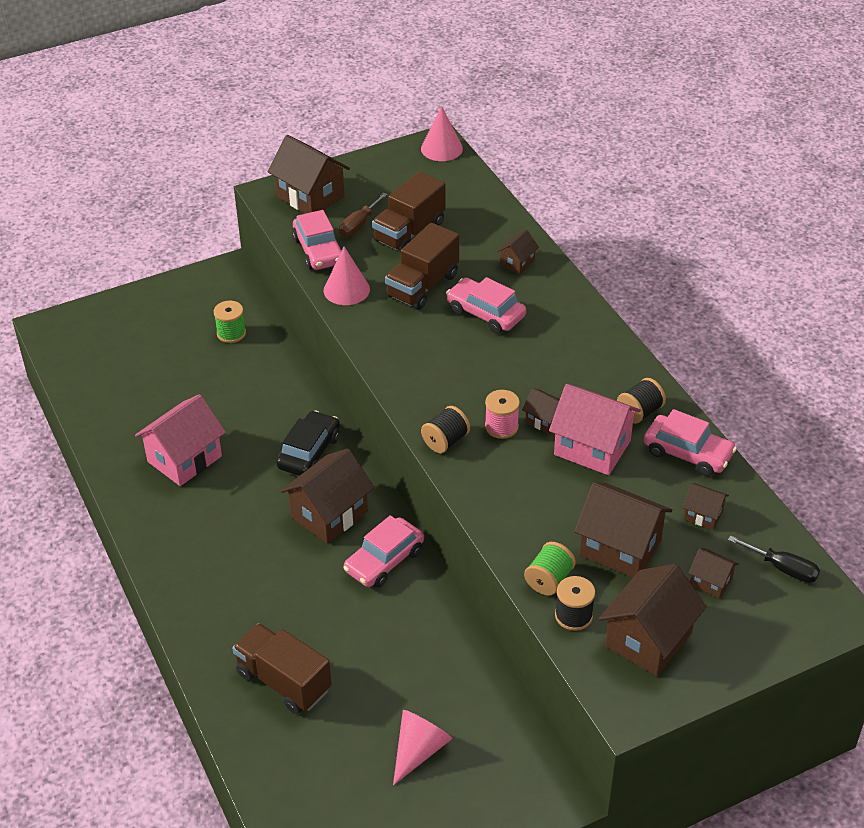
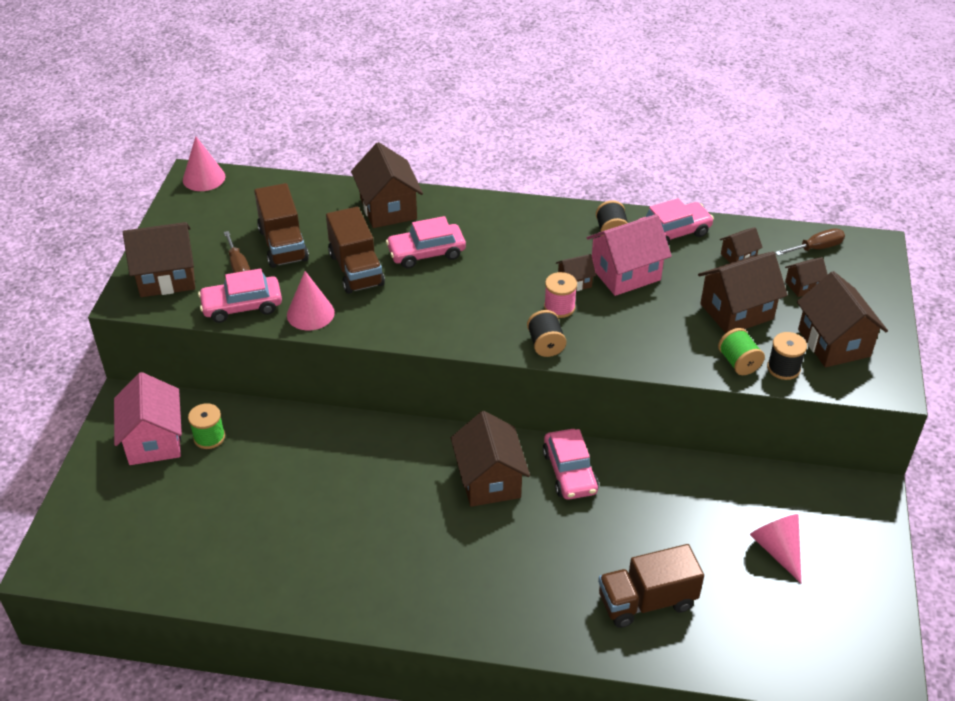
camera: 55 degrees left, 0 degrees up
(184, 459) = (332, 545): pink house -> pink house (154, 440)
(309, 452) = (407, 458): black car -> none
(318, 251) = (242, 306): pink car -> pink car turned 150 degrees clockwise
(517, 263) = (388, 208): brown house -> brown house, size x1.99
(783, 568) = (816, 248): black screwdriver -> brown screwdriver

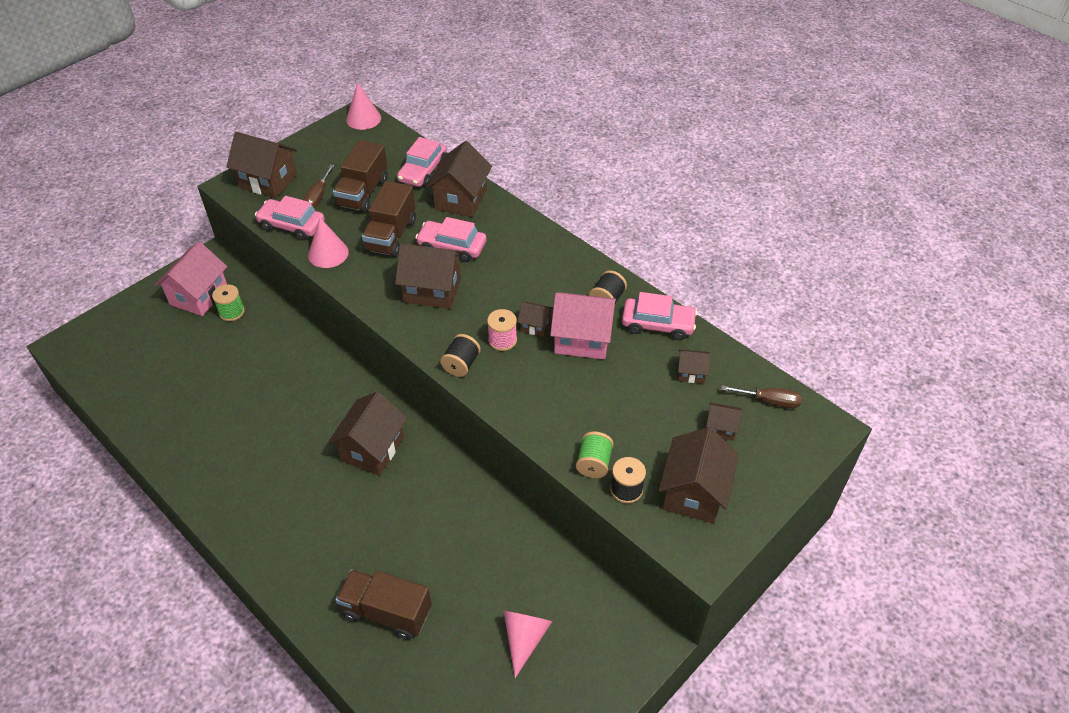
camera: 35 degrees right, 5 degrees up
(570, 472) = (433, 477): pink car -> pink car (423, 171)
(736, 311) = (639, 419): brown house -> brown house (432, 290)

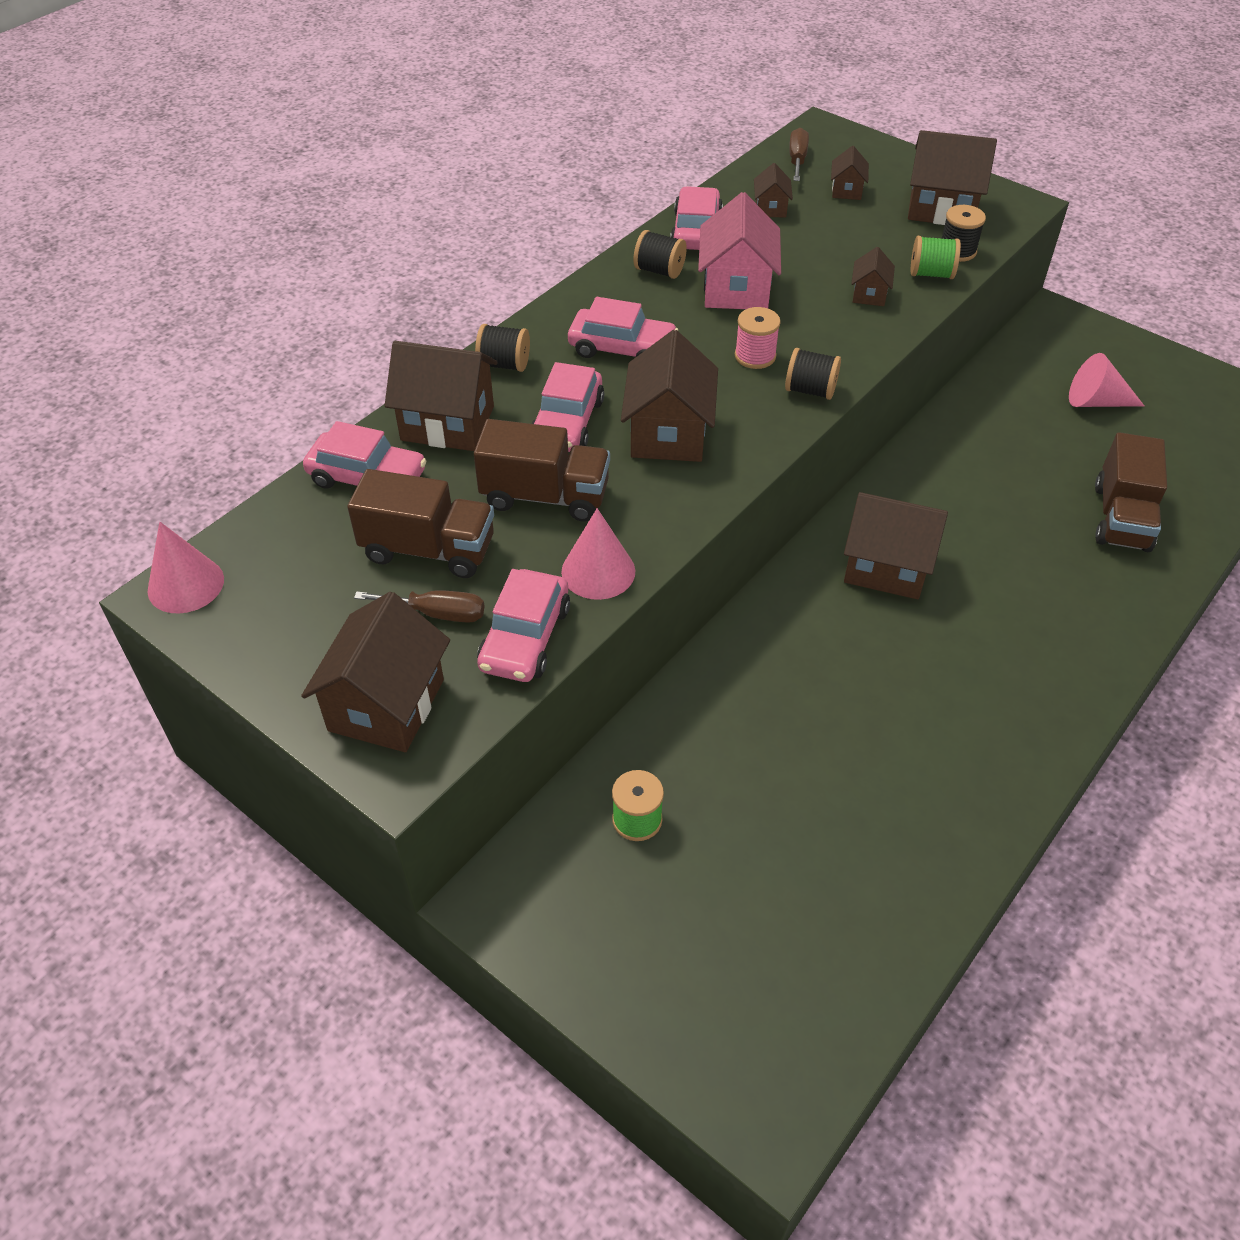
camera: 95 degrees left, 0 degrees up
(199, 296) = (599, 891): pink house -> none
(511, 222) = (504, 364): none -> black spool
(520, 275) = (622, 348): none -> pink car
(535, 326) = (721, 329): brown house -> brown house (869, 294)

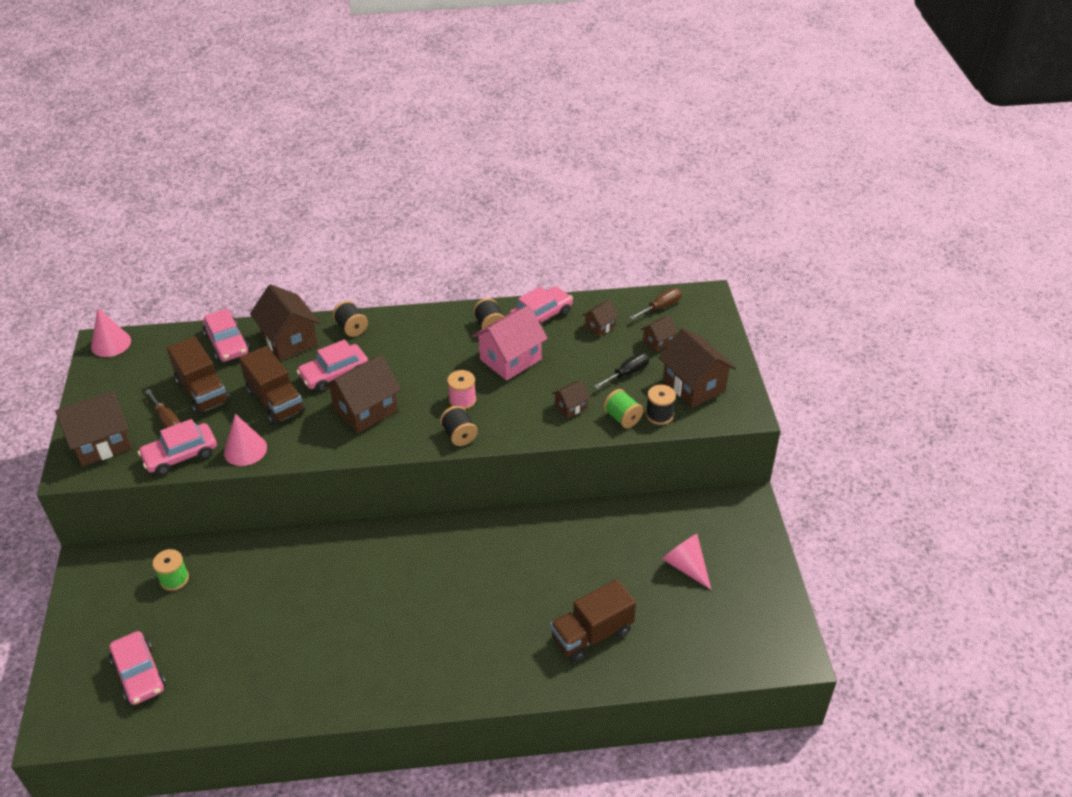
camera: 45 degrees right, 5 degrees down
(622, 348) = (411, 354): pink car -> pink car (139, 674)
(868, 233) = (627, 373): none -> black screwdriver
(886, 567) = (435, 561): brown house -> none

